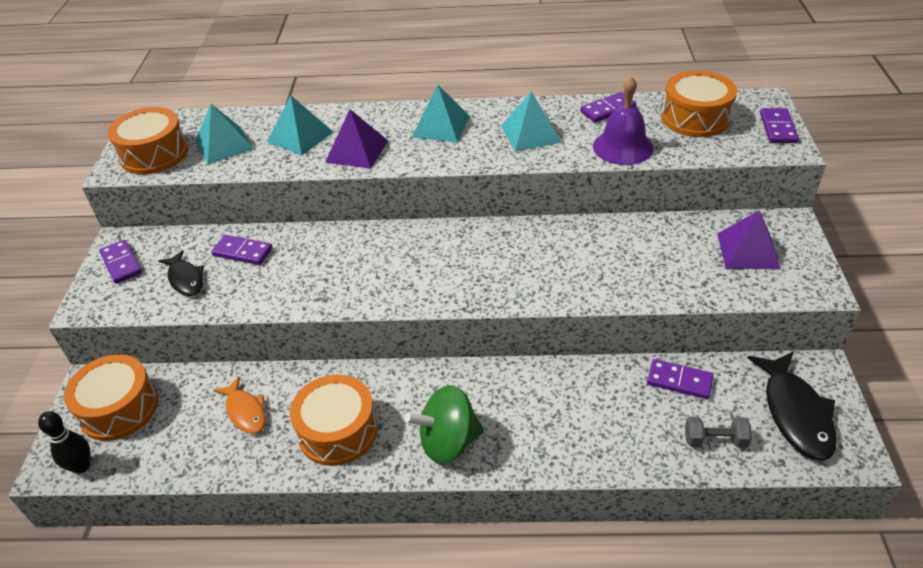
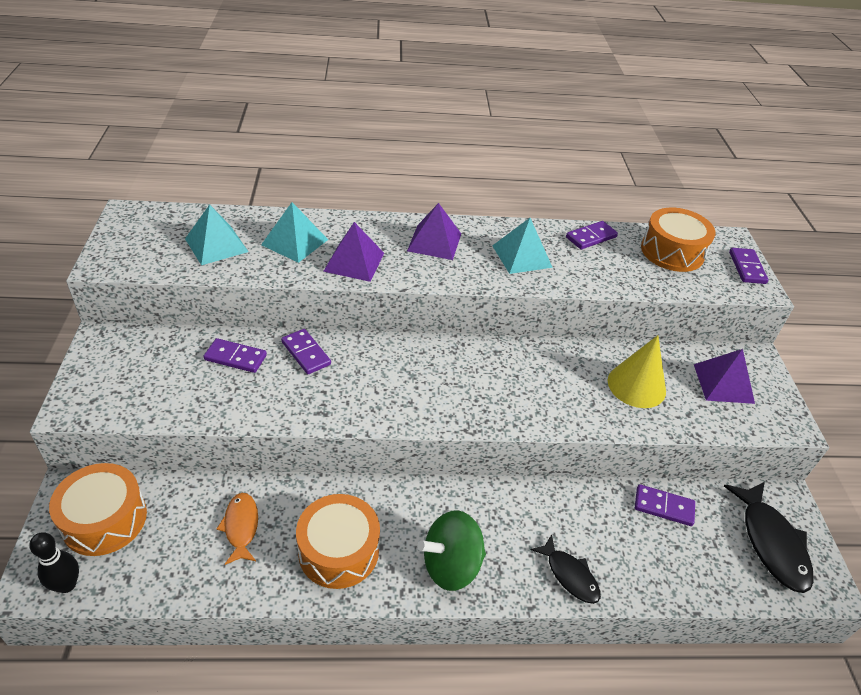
camera: 10 degrees left, 0 degrees up
(121, 263) = (106, 363): purple domino -> purple domino (306, 353)
(154, 154) = (143, 250): orange drum -> none
(185, 279) = (177, 384): black fish -> black fish (569, 575)
(245, 411) = (241, 527): orange fish -> orange fish turned 150 degrees counterclockwise
(441, 126) = (434, 242): turquoise pyramid -> purple pyramid
(623, 147) = (610, 276): purple bell -> none
(650, 258) = (636, 385): none -> yellow cone
(715, 440) = (702, 569): grey dumbbell -> none

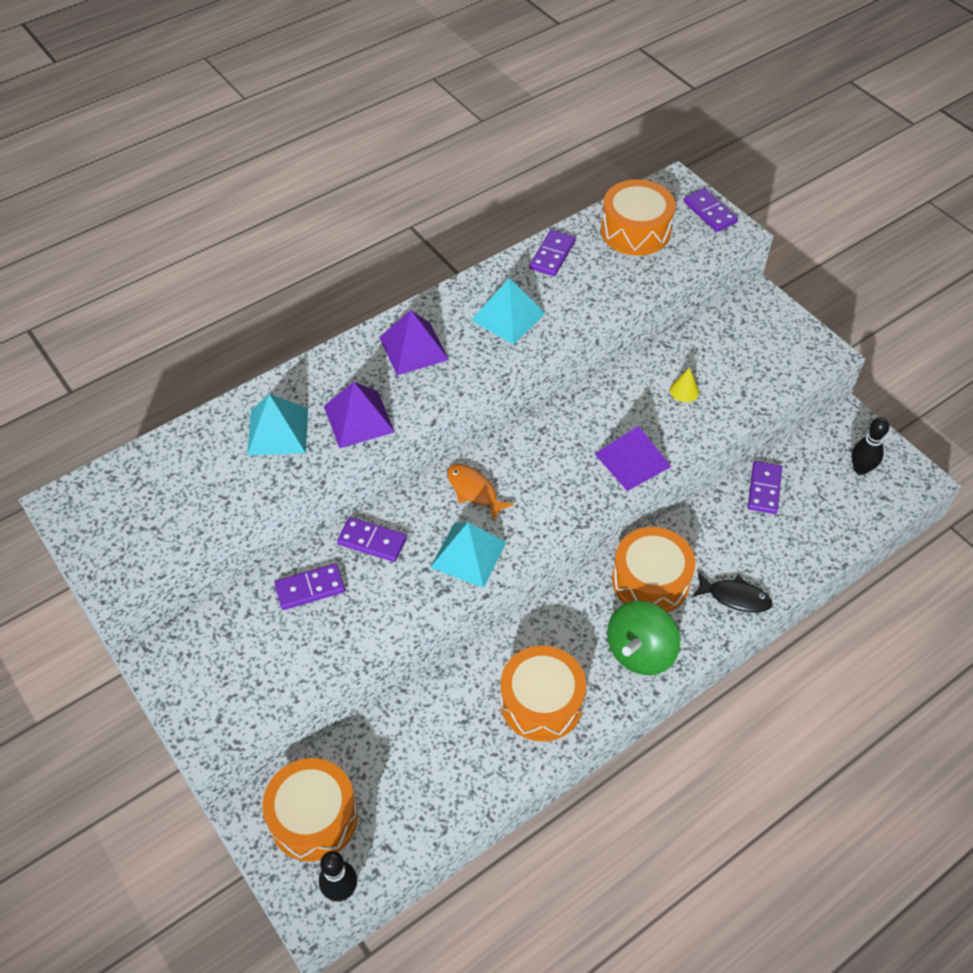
camera: 30 degrees left, 10 degrees up
(216, 245) = (202, 483): turquoise pyramid -> turquoise pyramid (468, 554)
(241, 527) = (441, 739): orange fish -> orange fish (474, 491)
(506, 516) = (650, 580): none -> orange drum
(636, 385) = (684, 390): yellow cone -> yellow cone, size x0.48
(663, 507) = (764, 489): purple domino -> purple domino turned 60 degrees counterclockwise
(723, 383) = (751, 344): purple pyramid -> purple pyramid (632, 460)
(771, 543) = (860, 469): black fish -> black bowling pin

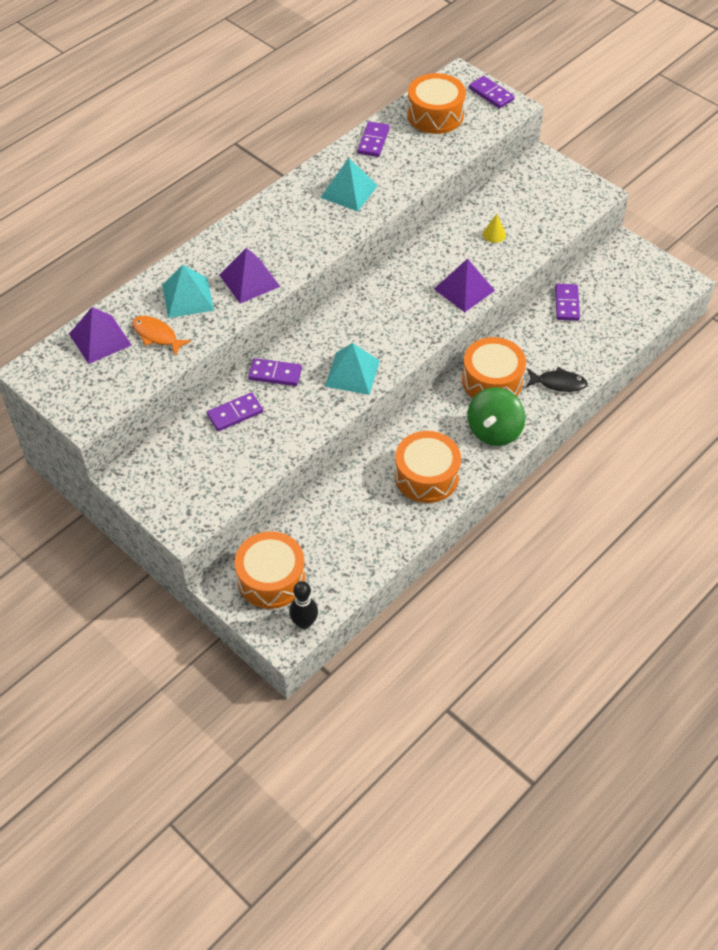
camera: 10 degrees left, 0 degrees up
(413, 348) = (280, 224): purple pyramid -> purple pyramid (100, 339)
(474, 491) = (346, 327): orange fish -> orange fish (157, 335)
(860, 469) = (638, 279): black bowling pin -> none

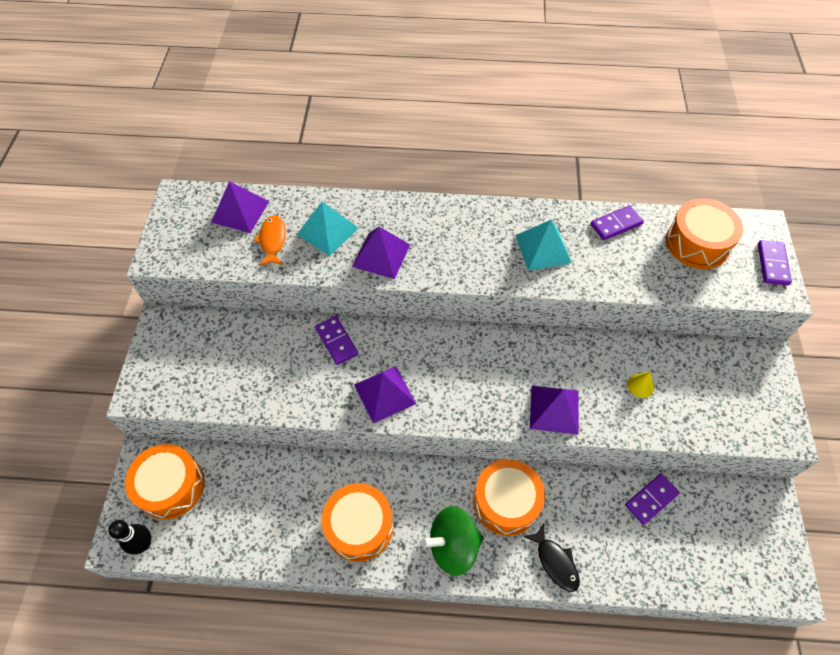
camera: 50 degrees right, 5 degrees up
(235, 413) = (275, 345): purple domino -> none
(352, 373) = (384, 394): turquoise pyramid -> purple pyramid

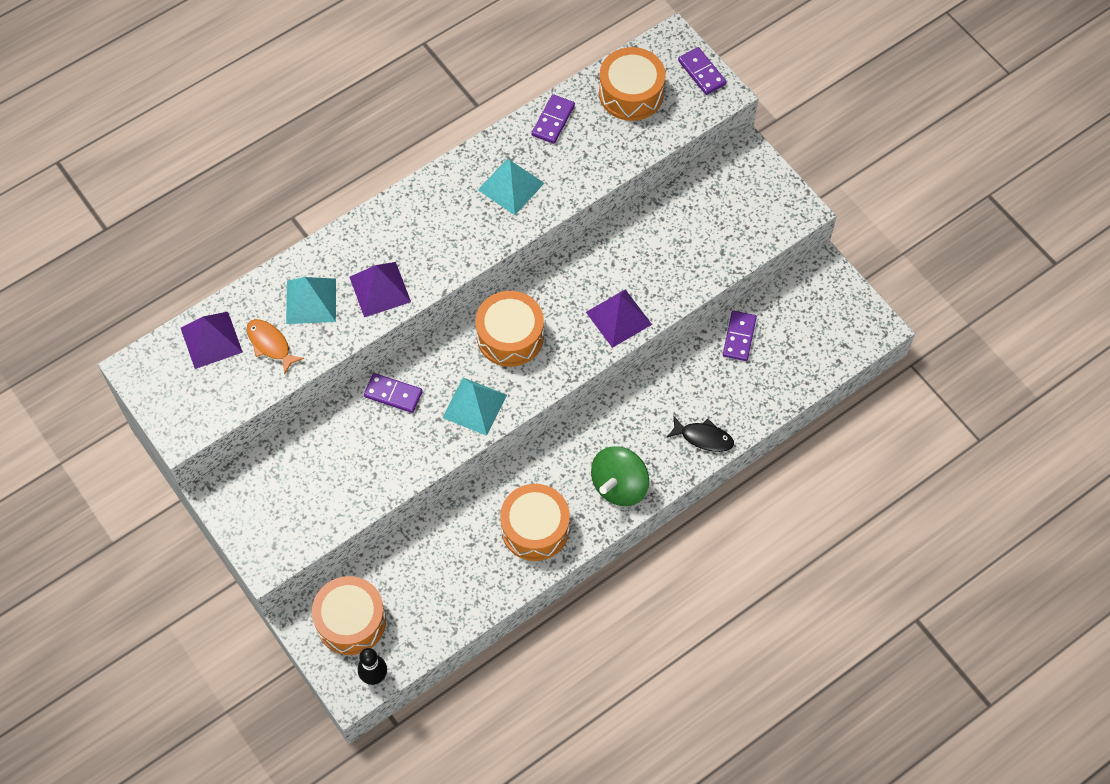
camera: 40 degrees left, 5 degrees up
(384, 394) = (474, 406): purple pyramid -> turquoise pyramid
(506, 502) = (632, 422): orange drum -> orange drum (510, 336)
(640, 385) = (669, 249): yellow cone -> none

